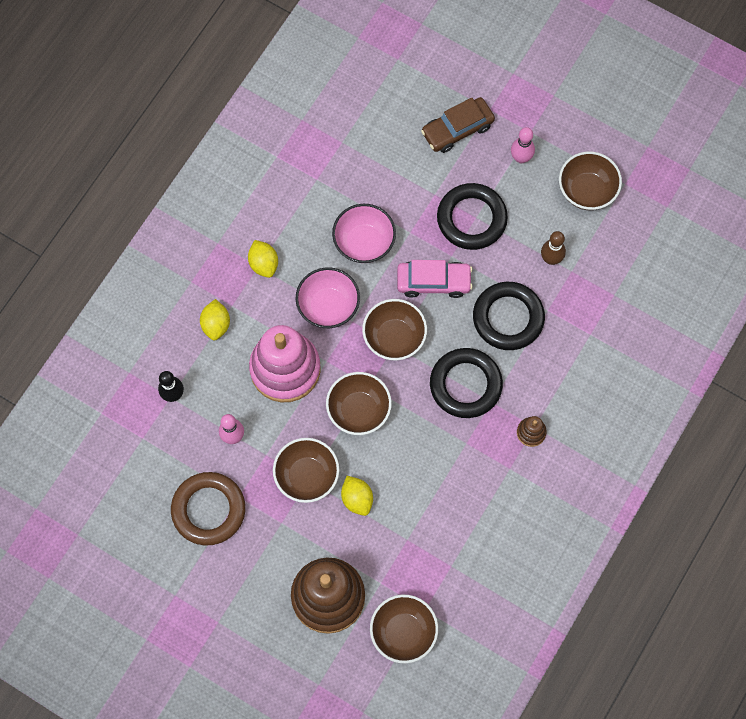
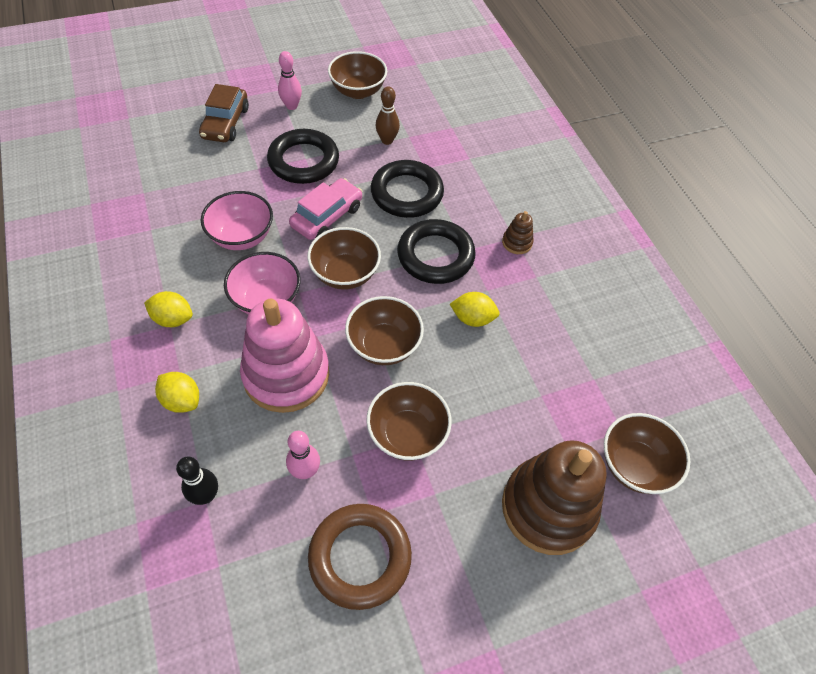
camera: 55 degrees left, 15 degrees down
(357, 499) = (467, 408): yellow lemon -> yellow lemon (472, 318)

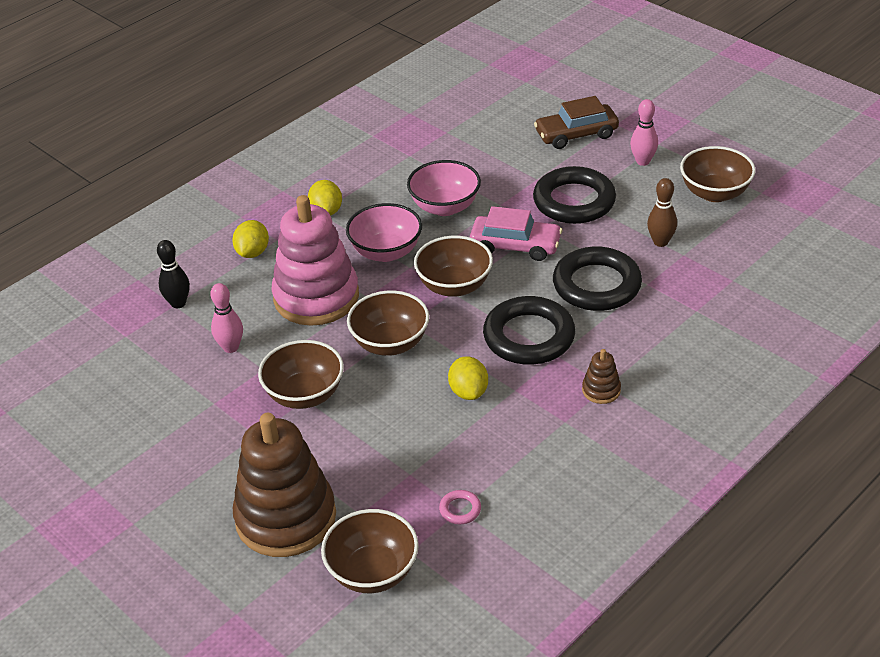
camera: 70 degrees right, 15 degrees down
(360, 557) = (172, 410): brown ring -> none
(594, 379) = (460, 509): none -> pink ring

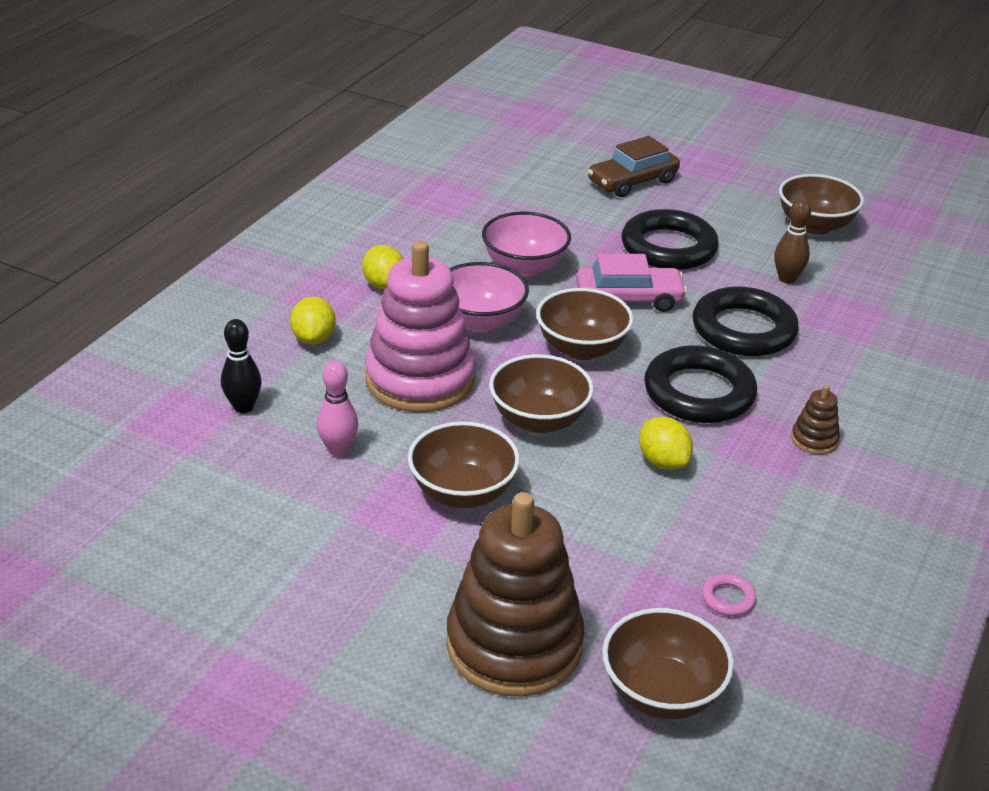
camera: 20 degrees left, 5 degrees down
(643, 161) = (720, 202): pink bowling pin -> none

